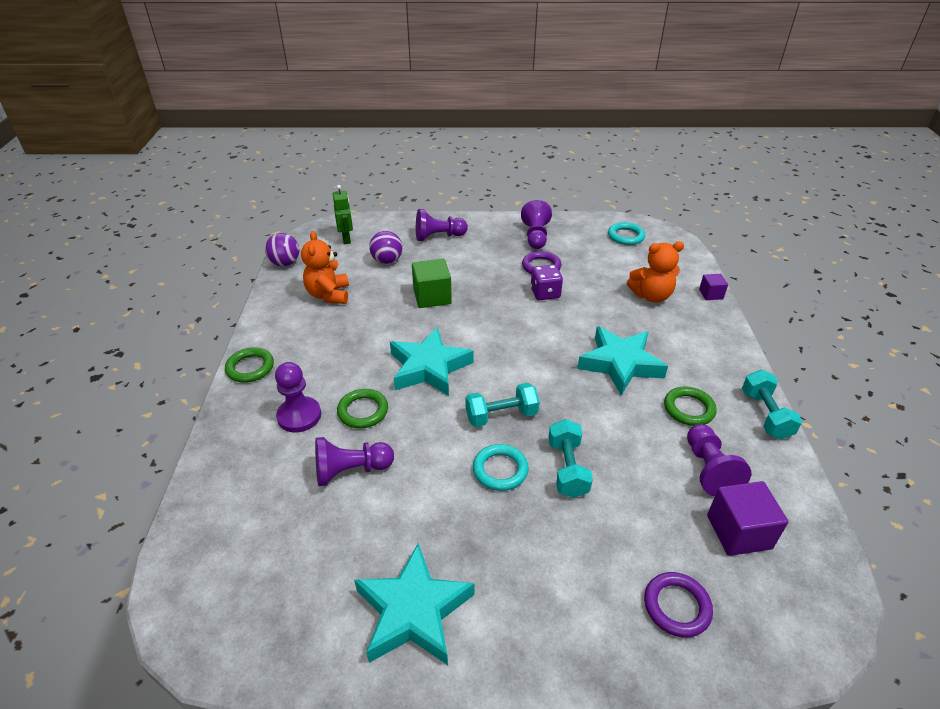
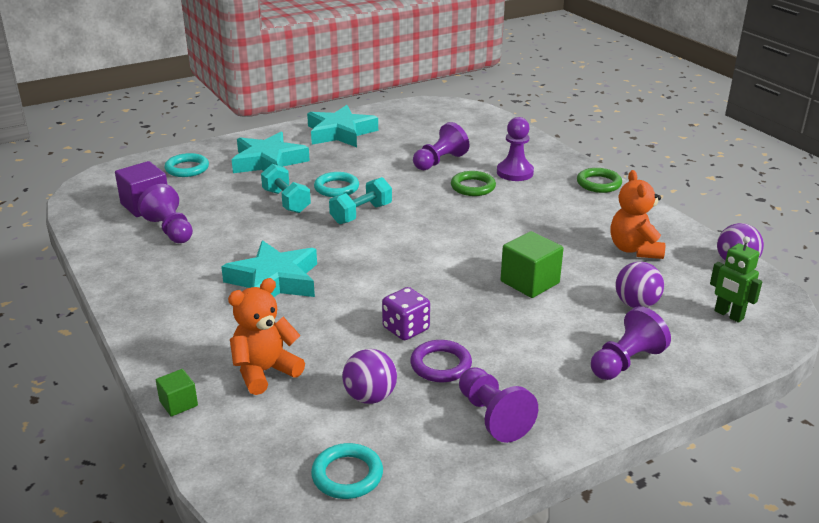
camera: 150 degrees right, 10 degrees down
(329, 295) = (634, 249): orange teddy bear -> orange teddy bear turned 150 degrees counterclockwise
(429, 367) = (456, 225): turquoise star -> turquoise star (268, 162)
(594, 263) = (370, 397): none -> purple ball
(676, 606) = (187, 168): purple ring -> turquoise ring
(689, 409) = (193, 264): green ring -> none
(711, 294) = (178, 403): purple cube -> green cube
(765, 415) = (114, 281): turquoise dumbbell -> none

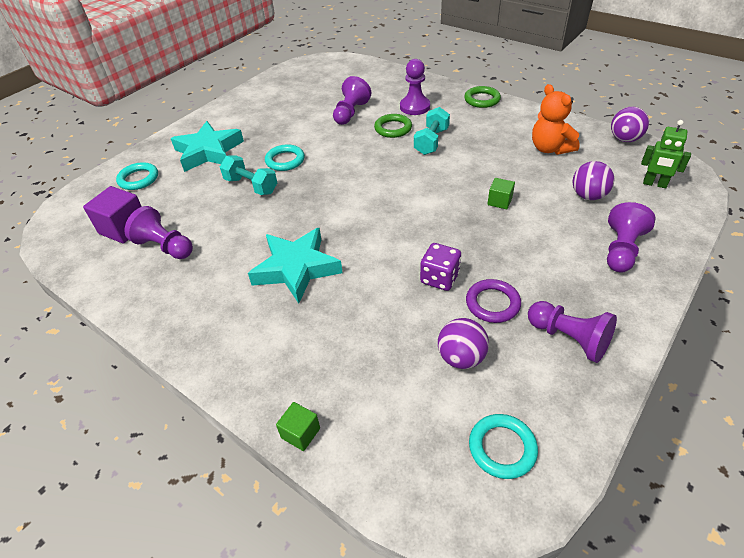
camera: 20 degrees left, 15 degrees up
(265, 372) = (354, 366): orange teddy bear -> none
(340, 133) = (251, 108): turquoise star -> none
(361, 214) = (323, 179): turquoise dumbbell -> turquoise dumbbell (431, 141)
(530, 282) = (499, 201): green cube -> green cube, size x0.56

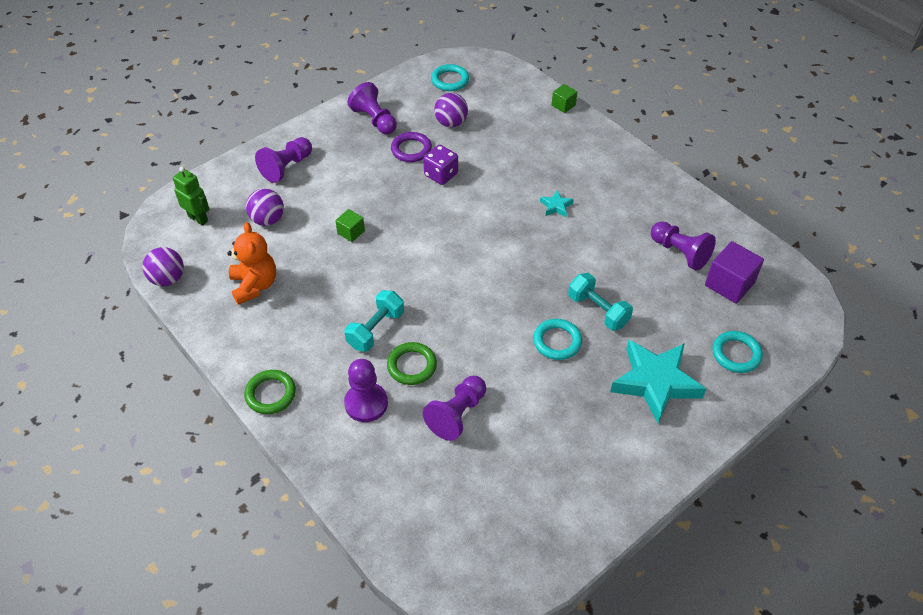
camera: 170 degrees left, 5 degrees up
(296, 268) = (556, 206): turquoise star -> turquoise star, size x0.43

